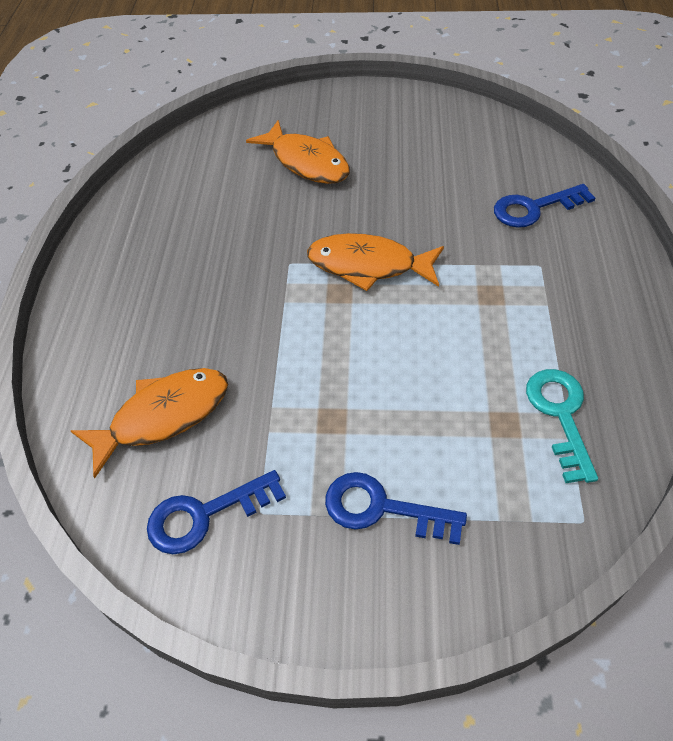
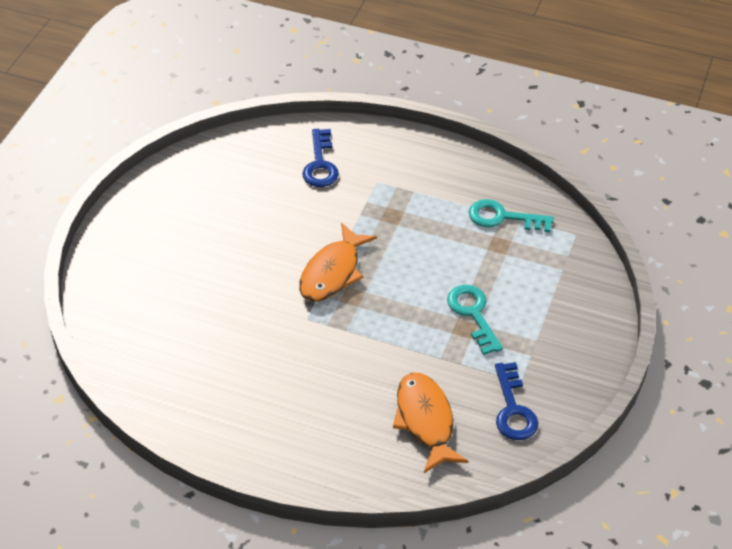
camera: 75 degrees left, 5 degrees down
(306, 162) = (190, 280): orange fish -> none
(360, 424) = (473, 314): none -> turquoise key
(382, 508) = (538, 320): blue key -> none

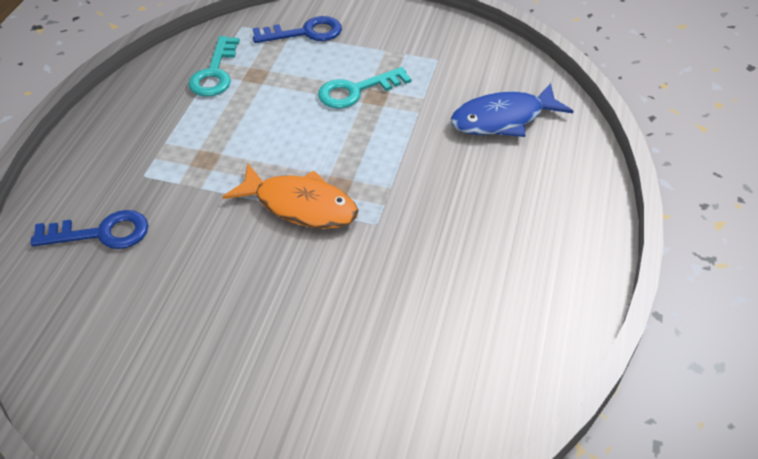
camera: 95 degrees left, 0 degrees up
(425, 420) = (503, 119): orange fish -> blue fish
(513, 409) = (473, 63): blue key -> blue key (305, 32)

